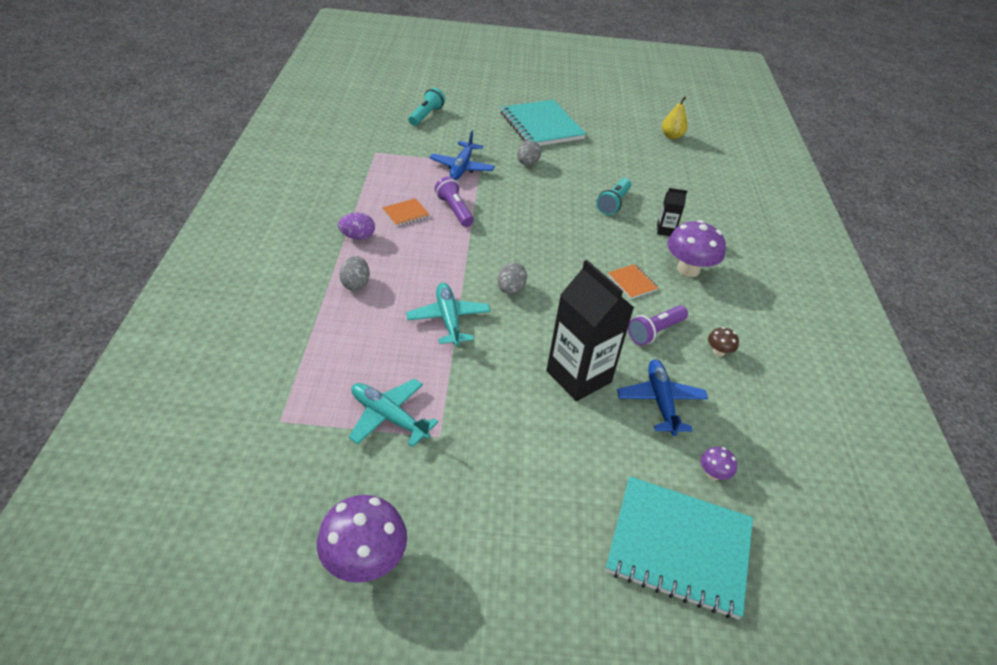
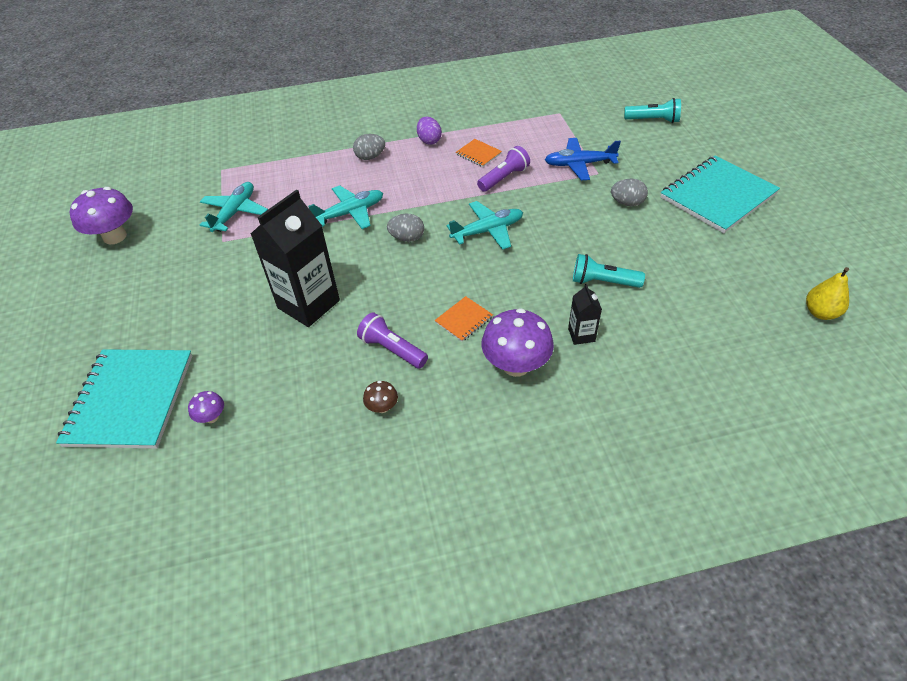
camera: 80 degrees right, 5 degrees up
(525, 240) = (488, 231): none -> turquoise plane
(660, 401) = (294, 366): blue plane -> none

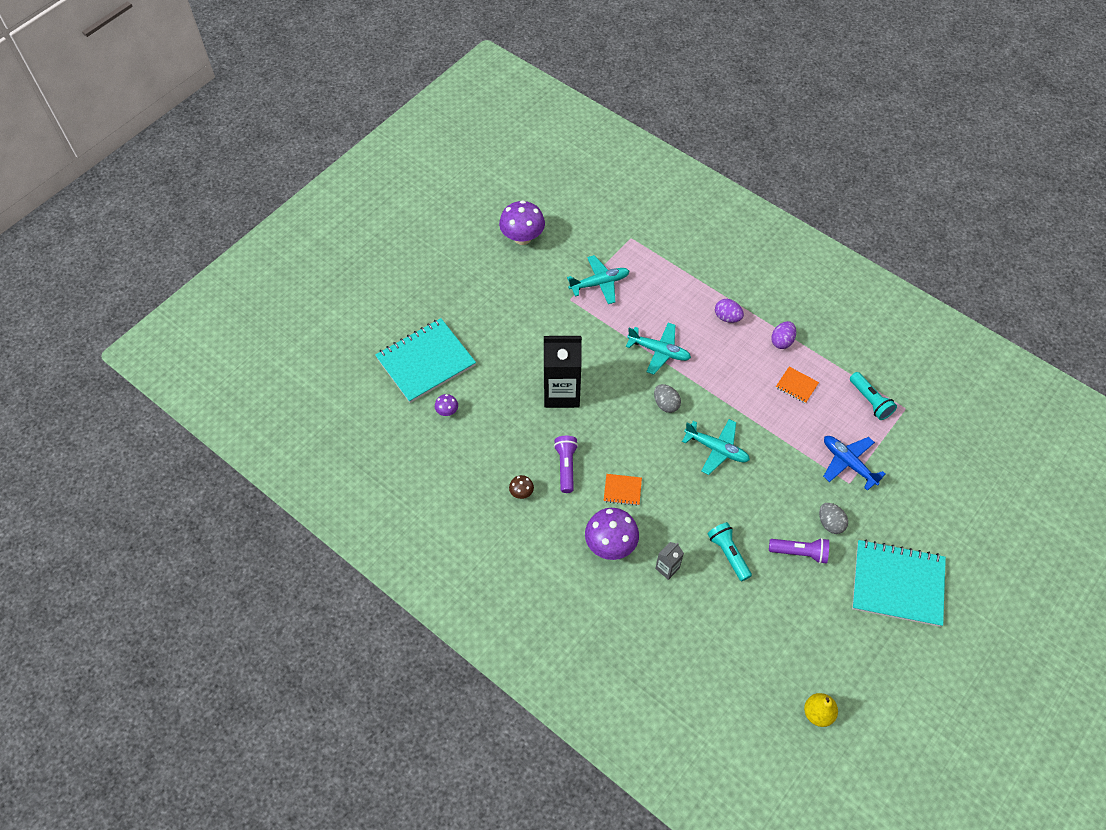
camera: 50 degrees right, 10 degrees up
(370, 157) = (727, 317): grey egg -> purple egg
(478, 154) = (796, 386): orange notebook -> orange notebook turned 60 degrees counterclockwise
(504, 178) = (784, 421): purple flashlight -> purple flashlight (799, 552)
(581, 335) = (667, 568): black carton -> grey carton
(653, 120) = (962, 484): turquoise flashlight -> turquoise flashlight (870, 401)

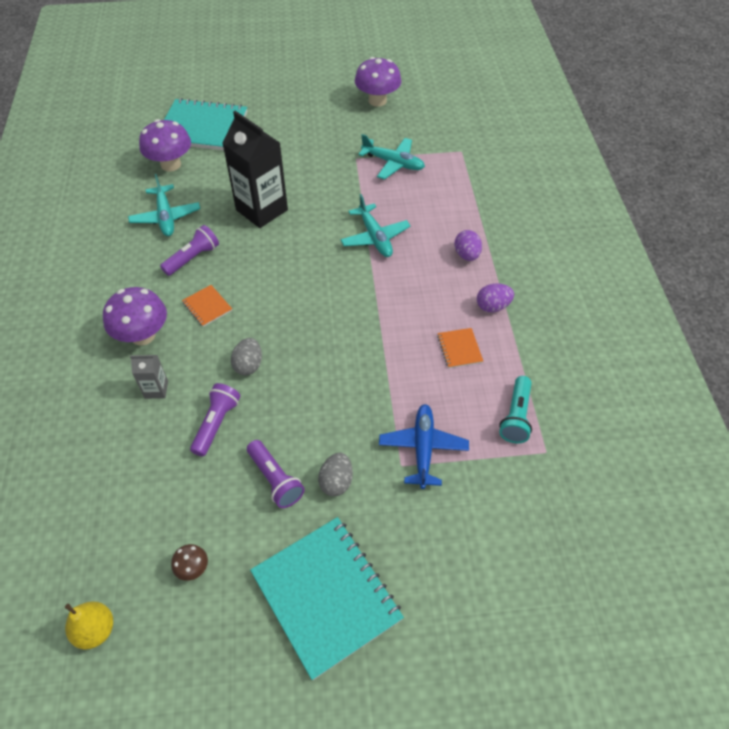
camera: 45 degrees right, 5 degrees down
(447, 411) = (171, 164): purple mushroom -> purple mushroom, size x2.11
(521, 492) = (139, 249): brown mushroom -> brown mushroom (193, 568)
(666, 404) = (327, 276): grey egg -> grey egg (248, 365)
(716, 449) = (321, 339): turquoise plane -> turquoise plane (166, 217)
(728, 554) = (216, 424): turquoise flashlight -> purple flashlight

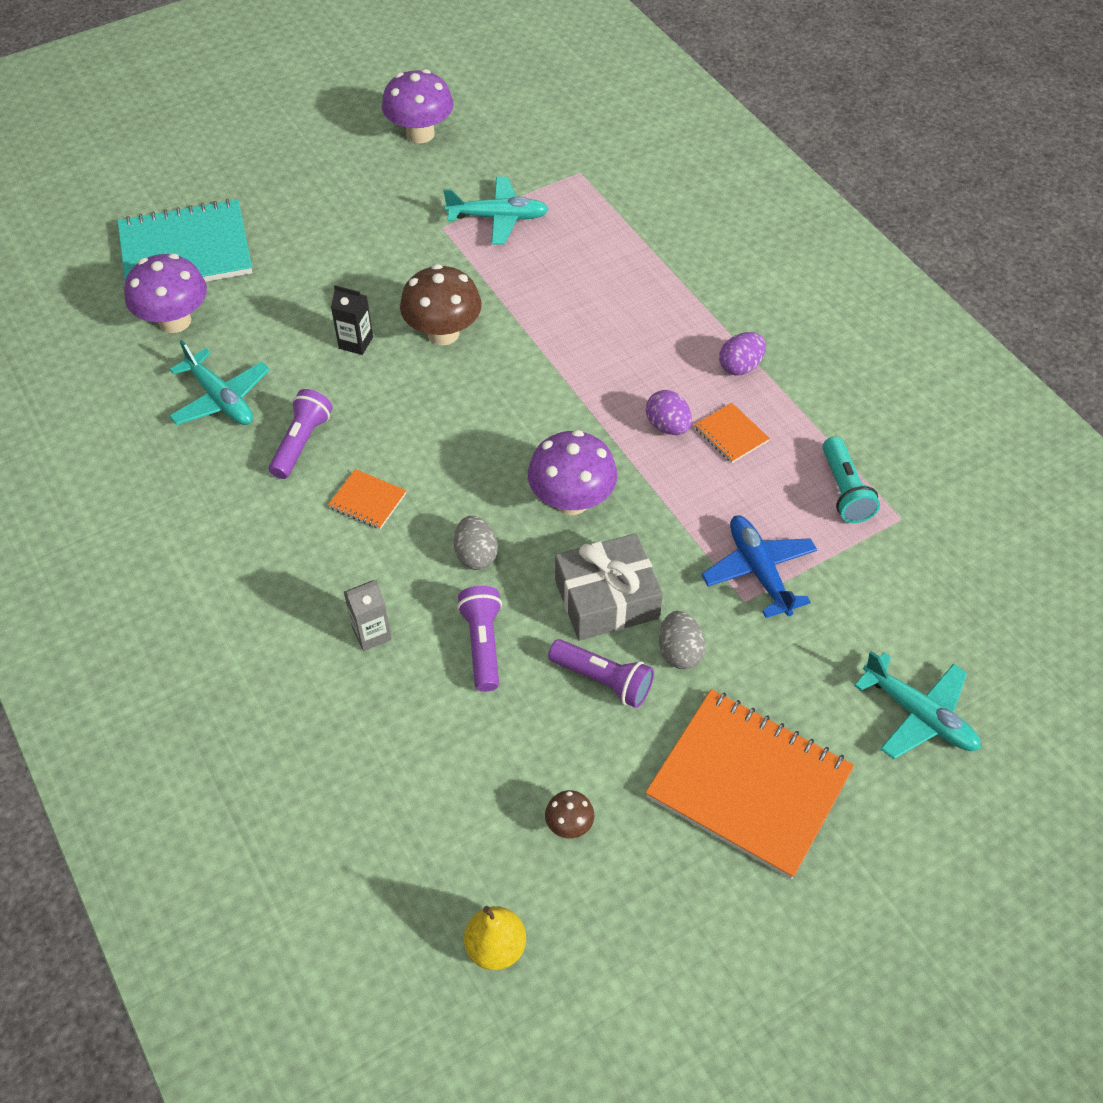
camera: 25 degrees left, 0 degrees up
(143, 335) = (303, 571): purple mushroom -> purple mushroom (571, 500)
(262, 210) = (356, 343): black carton -> black carton, size x0.46
(311, 426) = (607, 599): none -> grey gift
(316, 221) = (443, 333): none -> brown mushroom
(326, 596) = (749, 784): turquoise notebook -> orange notebook
(375, 237) = (536, 328): turquoise plane -> turquoise plane (919, 715)
(466, 255) = (670, 311): purple egg -> purple egg (667, 426)

